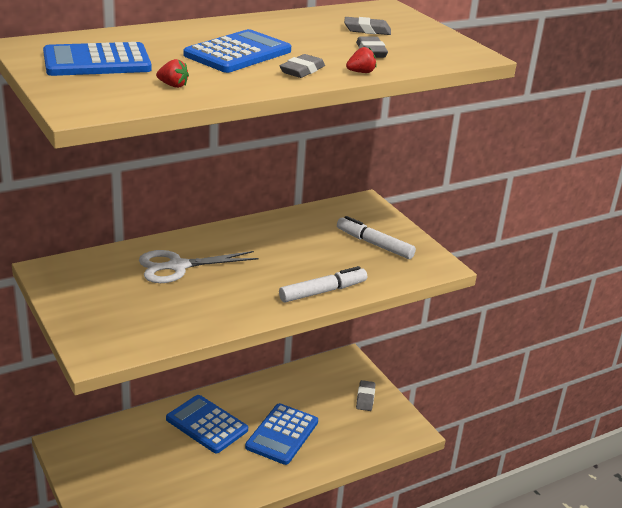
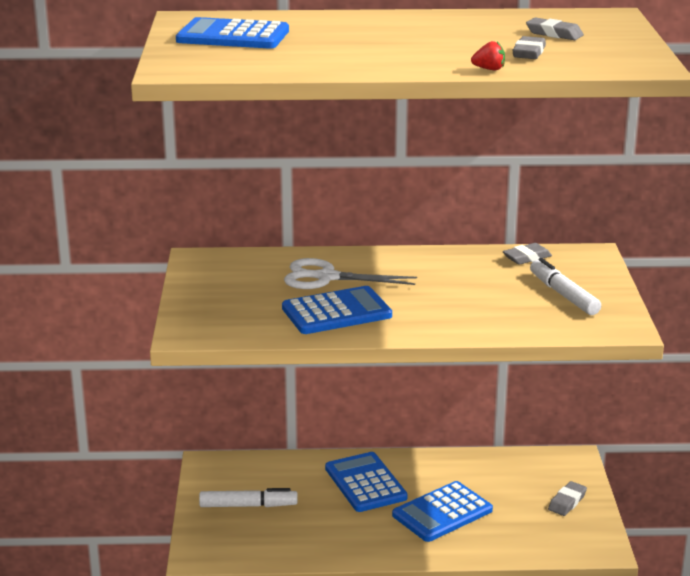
camera: 30 degrees right, 5 degrees down
(173, 85) = (279, 61): red strawberry -> none
(238, 53) = (380, 41): blue calculator -> blue calculator (336, 312)
(302, 70) = (426, 62): grey eraser -> grey eraser (527, 258)
(322, 291) = (460, 326): white marker -> white marker (248, 505)

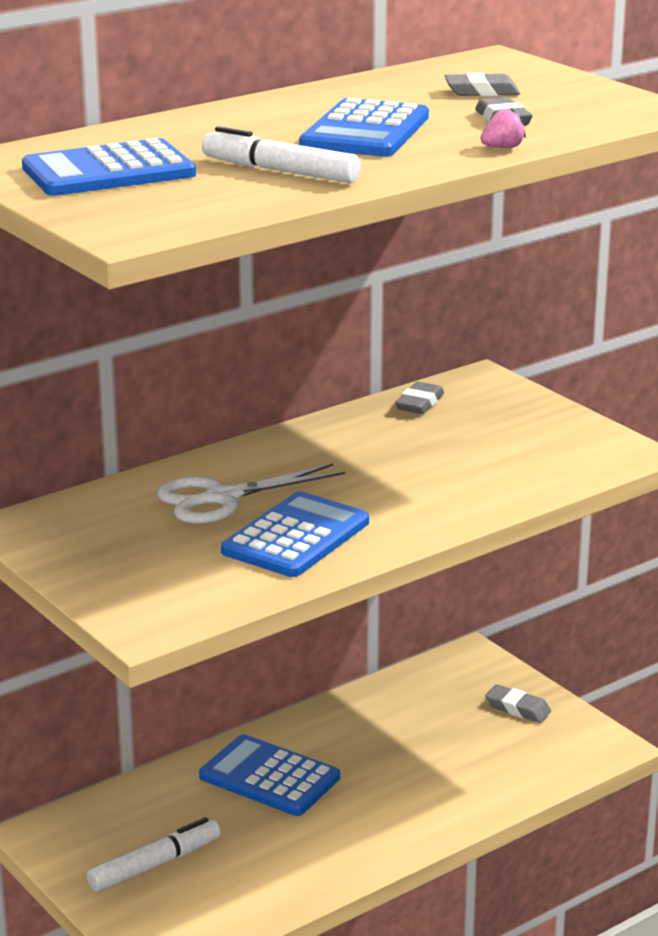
camera: 35 degrees left, 0 degrees up
(442, 513) = (398, 776): blue calculator -> blue calculator (365, 131)
(489, 69) = (502, 148): red strawberry -> pink strawberry
(563, 295) = (519, 435): white marker -> white marker (280, 171)
(567, 502) = (517, 708): grey eraser -> grey eraser turned 60 degrees counterclockwise

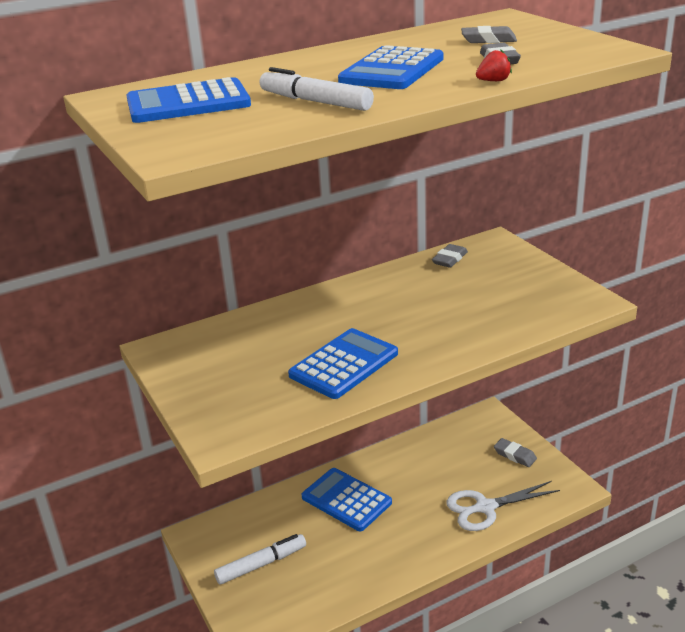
camera: 10 degrees right, 5 degrees up
(221, 498) = (300, 331): white scissors -> white scissors (485, 508)
(502, 148) = (493, 81): pink strawberry -> red strawberry

